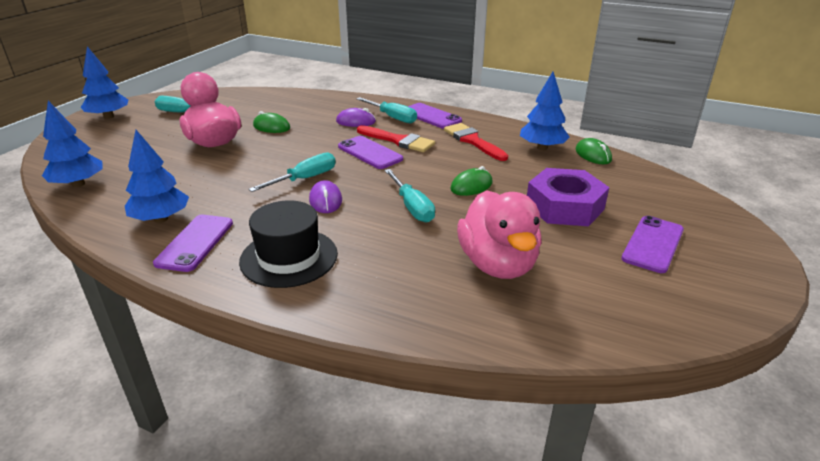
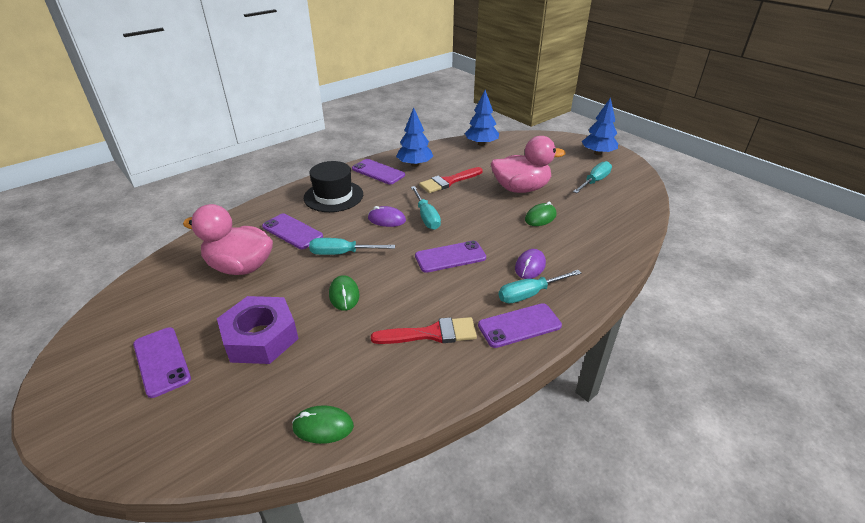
camera: 115 degrees right, 5 degrees up
(398, 141) = (466, 281): red brush -> red brush (448, 181)
(399, 257) = (292, 231): none -> purple phone
(542, 147) = (375, 386): blue tree -> none

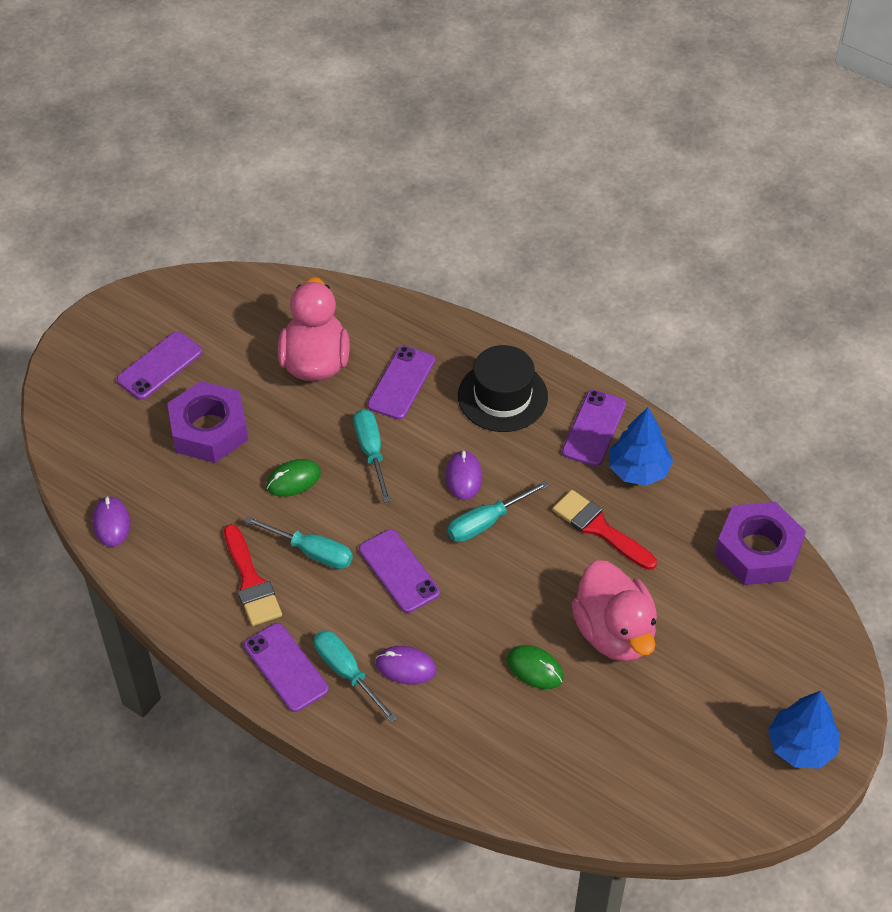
camera: 75 degrees right, 15 degrees up
(323, 426) = (111, 523): green mouse -> purple mouse
(481, 144) = (757, 551): blue tree -> purple nut
(594, 181) = (682, 742): turquoise screwdriver -> turquoise screwdriver (312, 552)

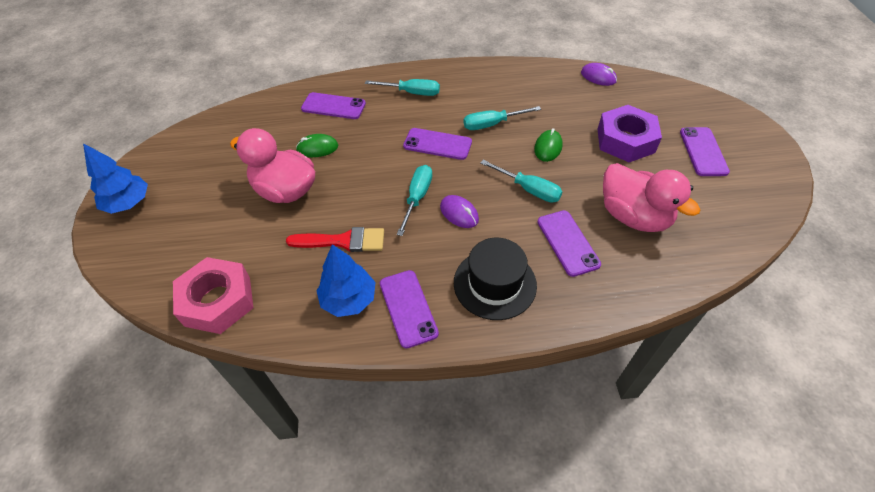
camera: 140 degrees right, 0 degrees up
(251, 582) = (502, 96): red brush -> none
(286, 667) = (442, 78): purple phone -> purple phone (333, 106)
(406, 667) = (386, 110): purple mouse -> none
(757, 551) = (218, 301): purple nut -> pink nut

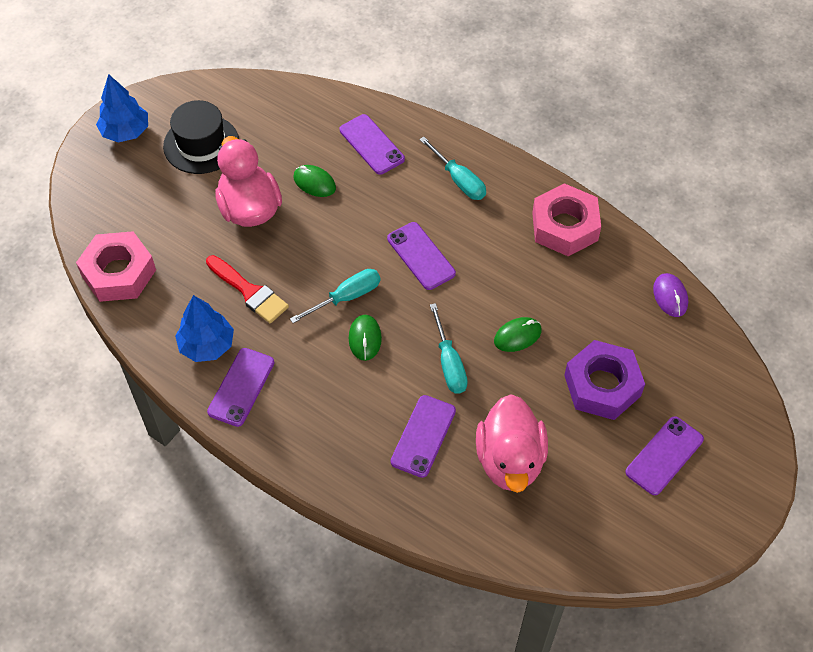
camera: 40 degrees right, 5 degrees up
(459, 213) = (365, 339): purple mouse -> green mouse
(492, 124) = (494, 272): turquoise screwdriver -> none
(494, 284) = (325, 421): black hat -> black hat (201, 144)
(501, 79) = (564, 226): none -> pink nut

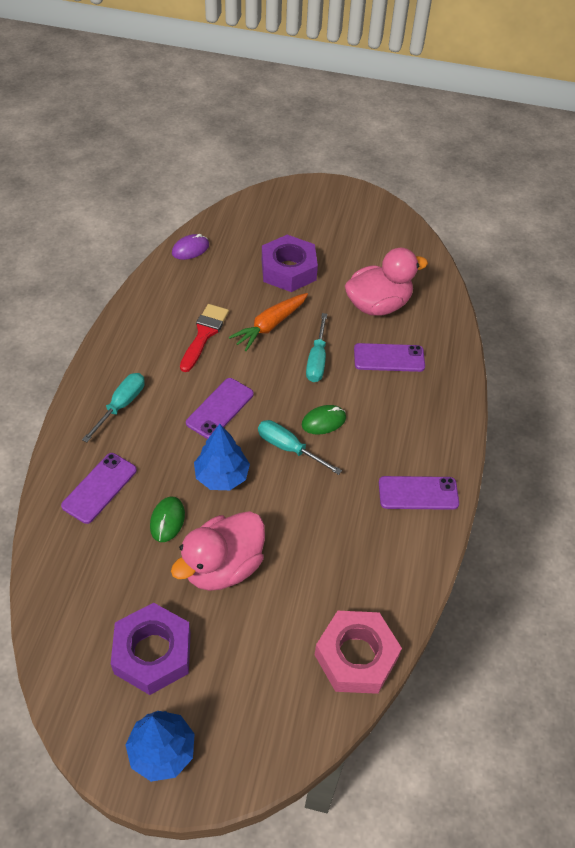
camera: 115 degrees left, 5 degrees down
(201, 144) = (153, 653): black hat -> purple nut
(207, 345) = (393, 537): blue tree -> blue tree (222, 476)
(249, 292) = (320, 526): red brush -> red brush (204, 334)
(449, 363) = (317, 360): turquoise screwdriver -> turquoise screwdriver turned 135 degrees clockwise
(517, 336) = (270, 325): green mouse -> orange carrot
(564, 226) = (146, 322): pink nut -> none
(664, 456) = (326, 230): purple phone -> none

